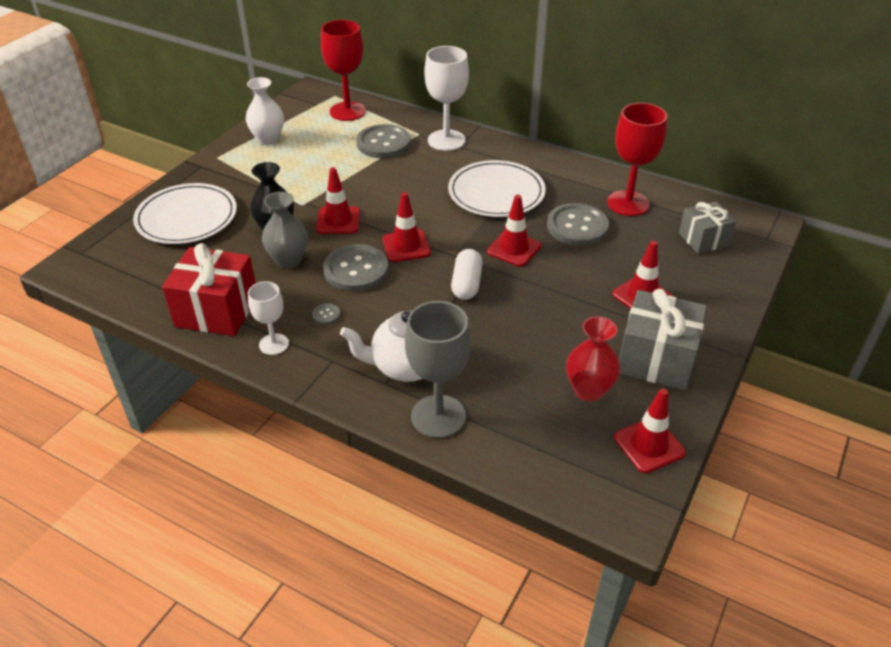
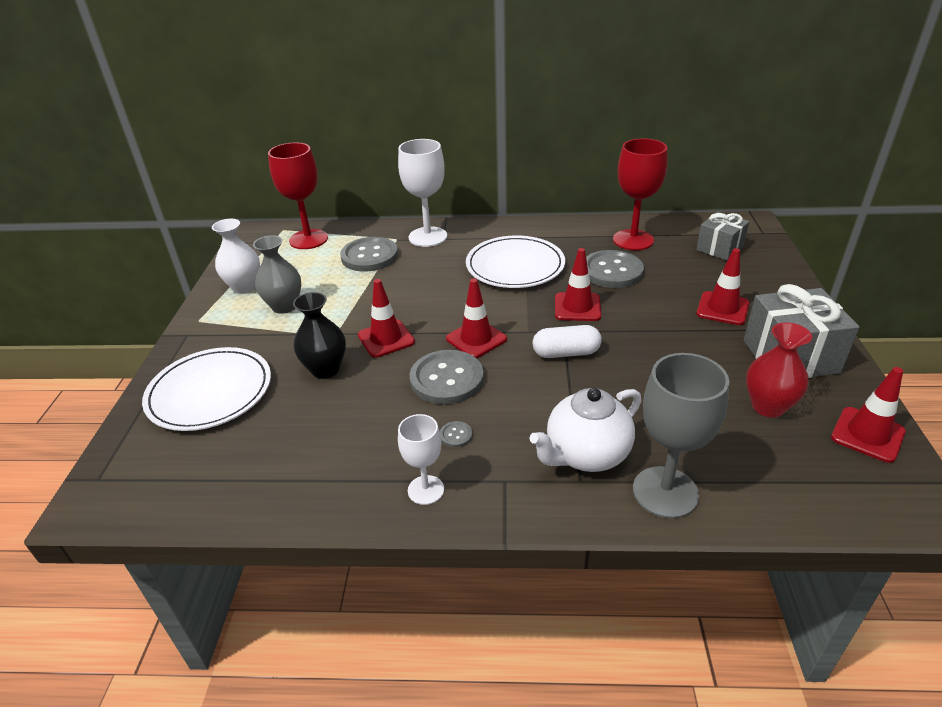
camera: 25 degrees left, 5 degrees down
(217, 311) = (328, 480): red gift -> none
(288, 260) = (366, 395): grey vase -> grey vase (284, 306)
(466, 284) = (566, 353): white capsule -> white capsule turned 75 degrees counterclockwise

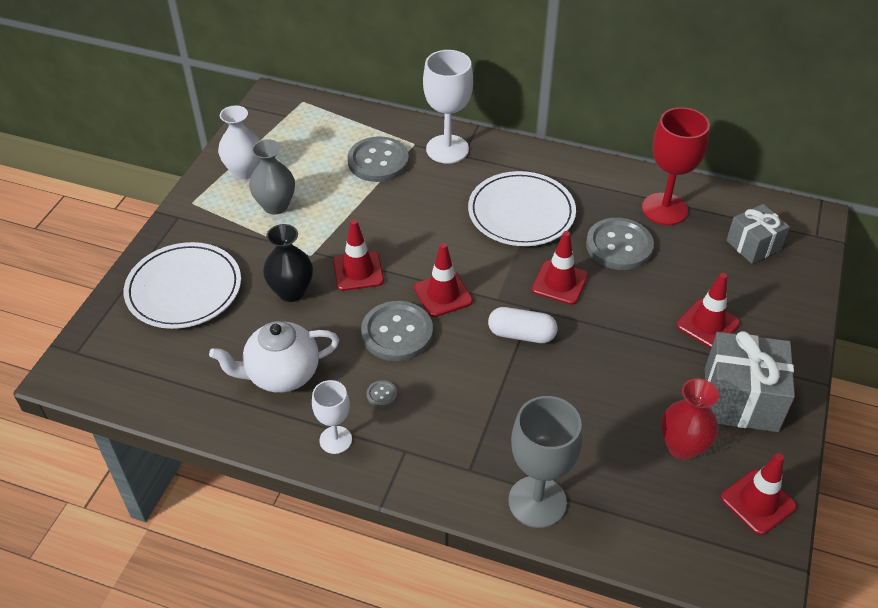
camera: 15 degrees right, 10 degrees up
(308, 239) = (324, 122): red goblet -> none
(586, 455) = (487, 446): white teapot -> white teapot (281, 374)

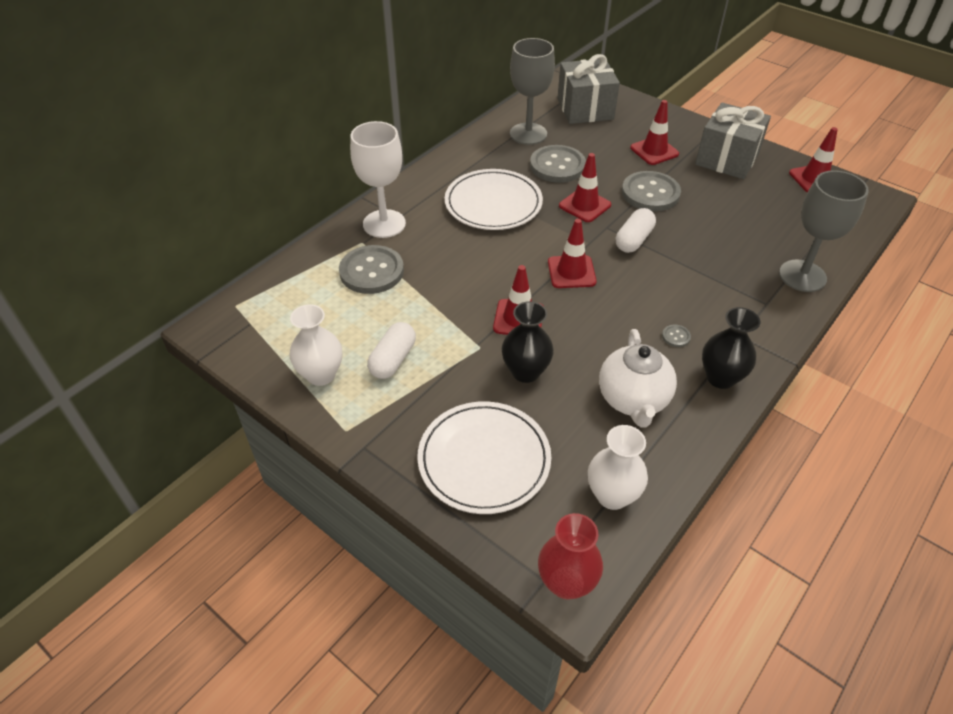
camera: 70 degrees left, 0 degrees up
(166, 379) = (612, 495): none -> white vase
(275, 206) = (393, 360): grey vase -> white capsule
(335, 440) = (720, 378): white goblet -> black vase
(397, 333) = (606, 310): grey button -> grey button (650, 193)
(664, 209) = (528, 134): red goblet -> grey goblet
(682, 447) = (763, 195): red vase -> red vase (566, 583)
(753, 245) = (585, 109): grey gift -> grey gift, size x1.58

